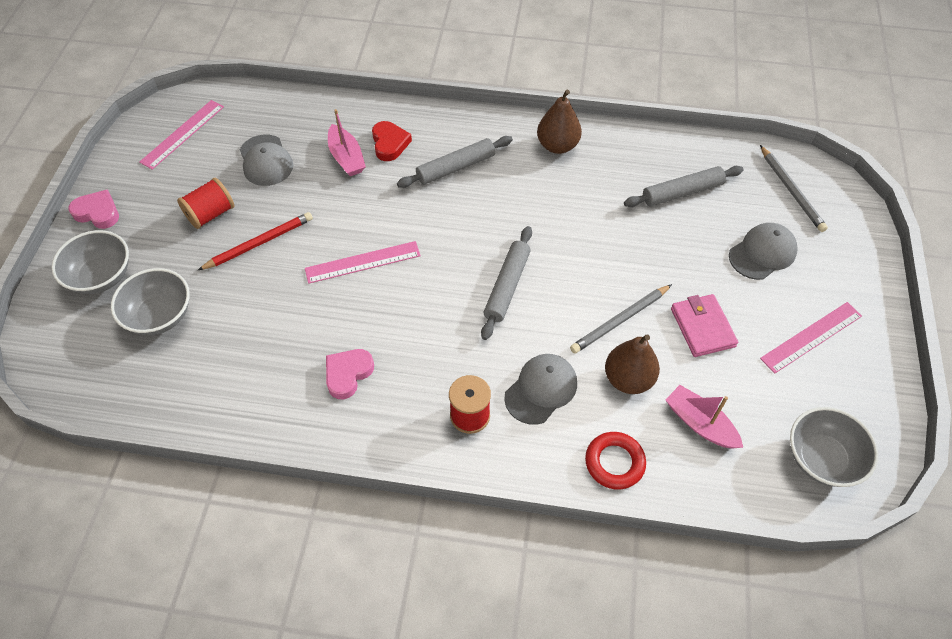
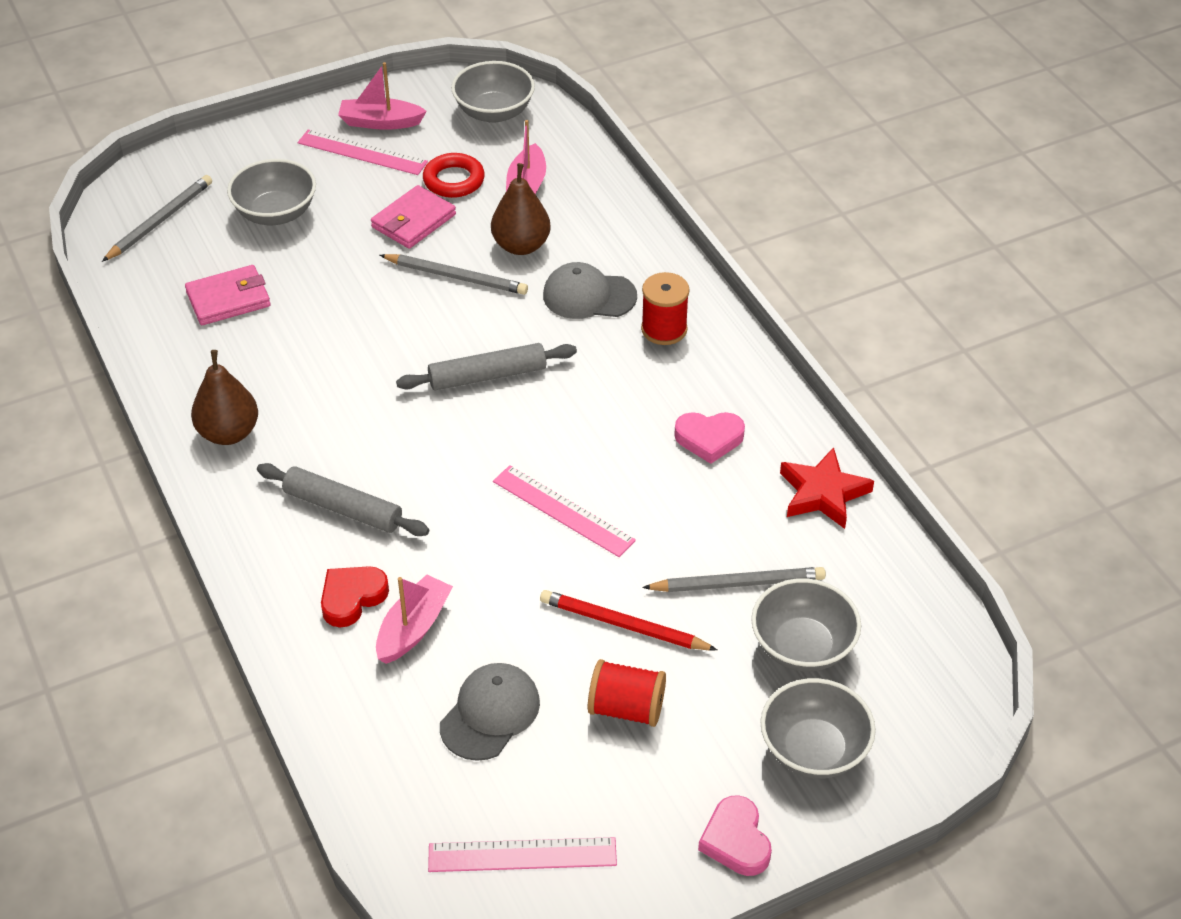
camera: 125 degrees left, 10 degrees down
(230, 313) = (737, 584): none -> grey pencil
(245, 408) = (823, 493): none -> red star
(614, 462) = (617, 221): red ring -> red ring (454, 180)
(682, 192) = (228, 299): grey rolling pin -> pink wallet
(762, 253) = (276, 213): grey cap -> grey bowl
(848, 369) = (381, 122): none -> pink boat

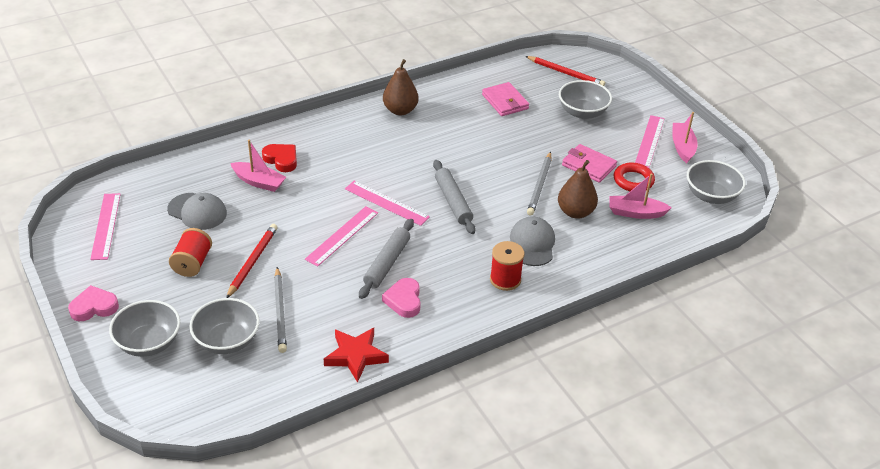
camera: 85 degrees right, 5 degrees down
(160, 221) = (565, 73): grey pencil -> red pencil
(343, 508) = (345, 153): grey rolling pin -> grey rolling pin (387, 263)
(484, 455) = (386, 203): none -> pink ruler

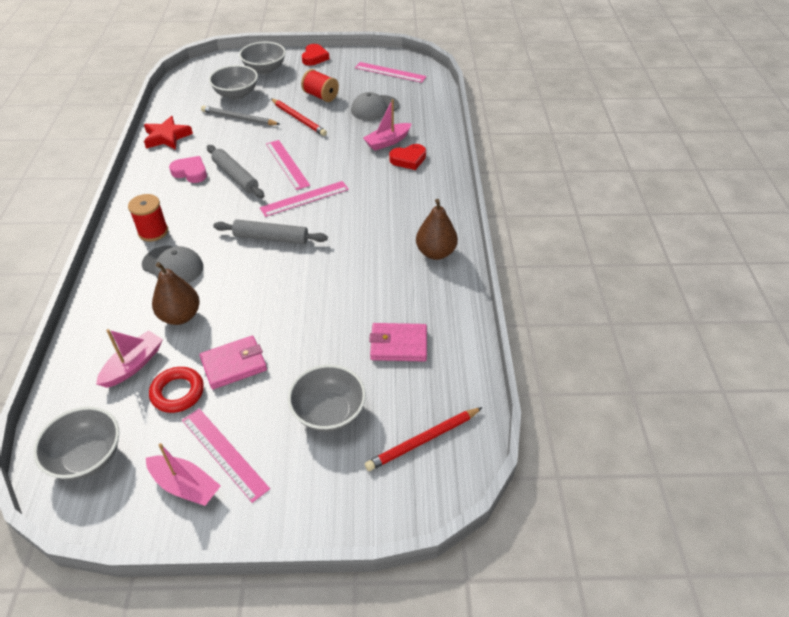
camera: 120 degrees right, 5 degrees up
(94, 307) = (314, 58): pink heart -> red heart
(539, 185) = (240, 307): grey pencil -> none

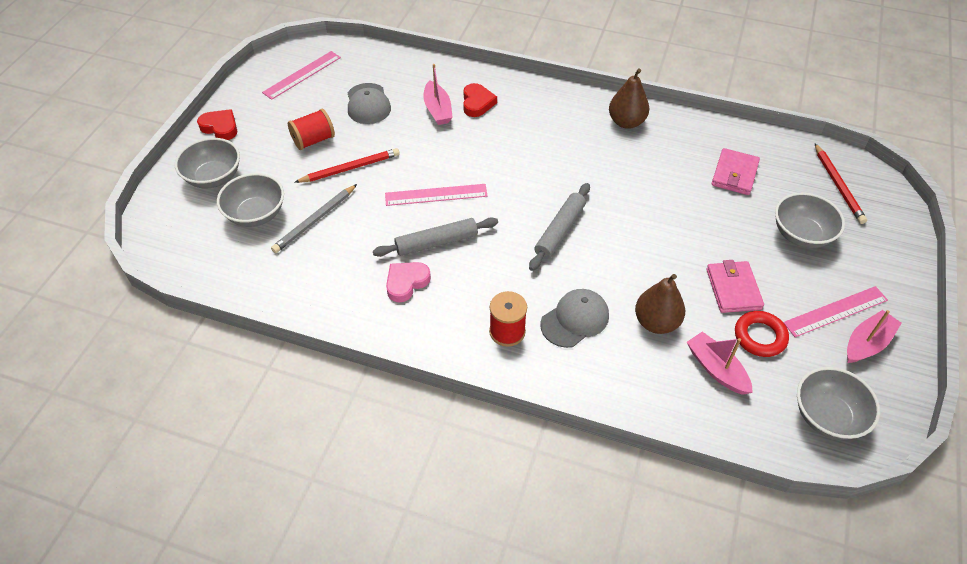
camera: 70 degrees left, 5 degrees up
(167, 137) = (314, 297): red star -> none
(304, 198) = (505, 193): pink ruler -> none

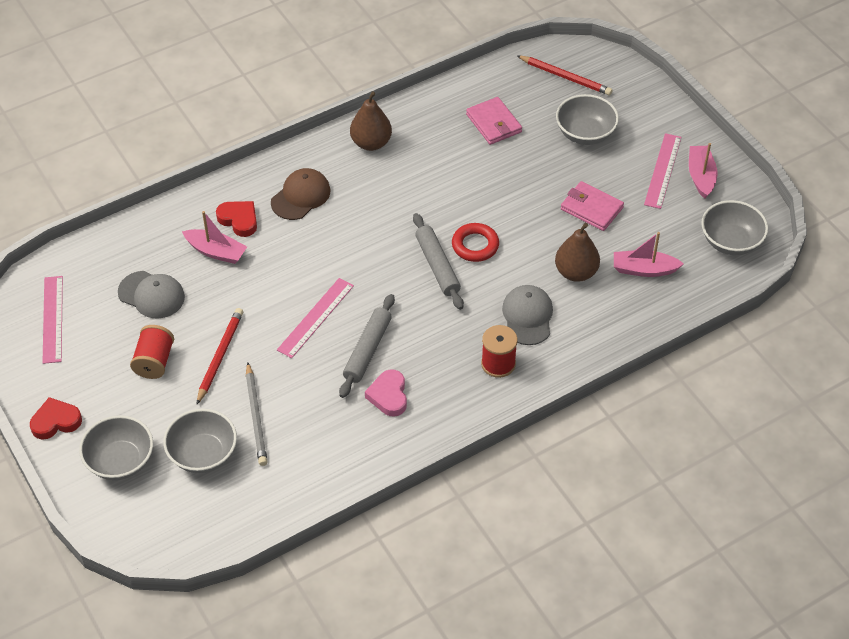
camera: 50 degrees left, 0 degrees up
(534, 118) = (301, 196): none -> brown cap
(760, 336) = (642, 226): red ring -> red ring (475, 245)

